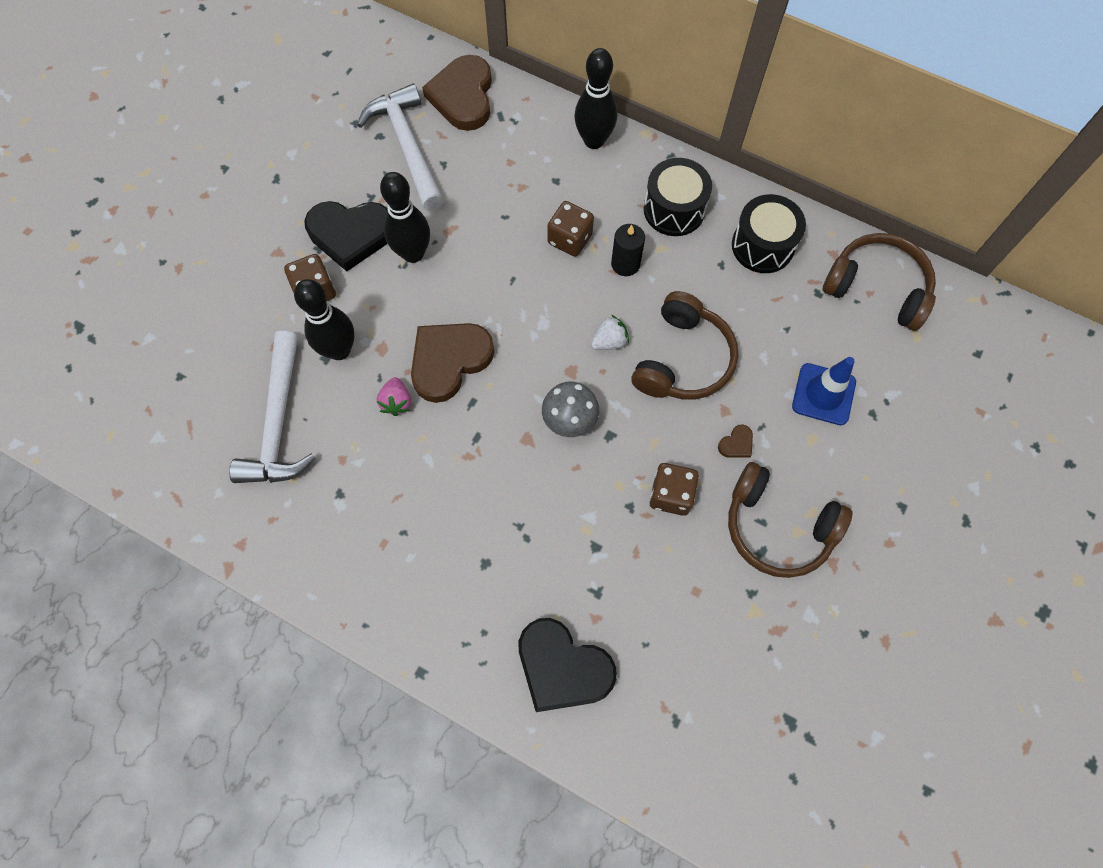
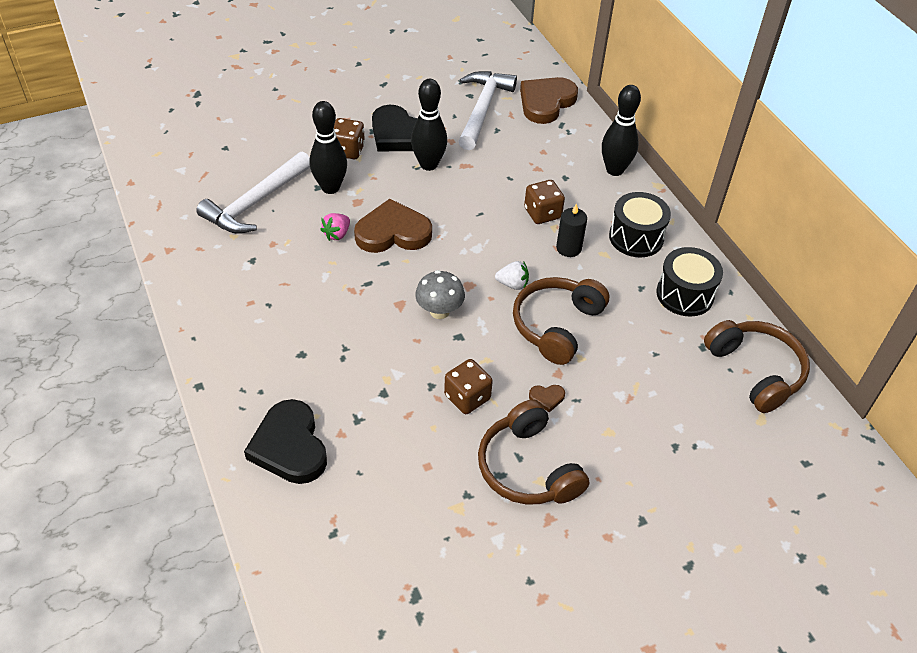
camera: 35 degrees right, 20 degrees down
(683, 359) = (556, 325): brown headphones -> brown headphones turned 150 degrees clockwise
(823, 394) = (646, 410): blue traffic cone -> none

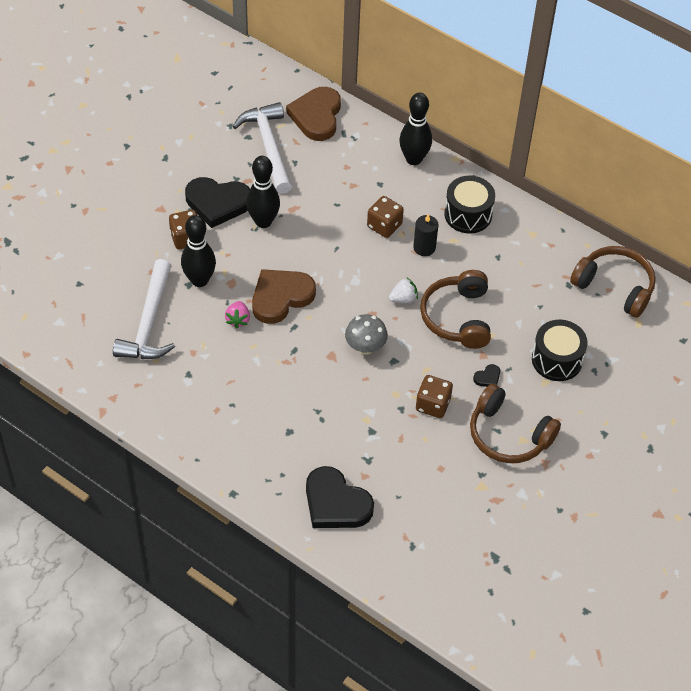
camera: 30 degrees left, 5 degrees up
(547, 398) = (487, 377): brown heart -> black heart
(685, 294) = (532, 247): black drum -> black drum (557, 360)

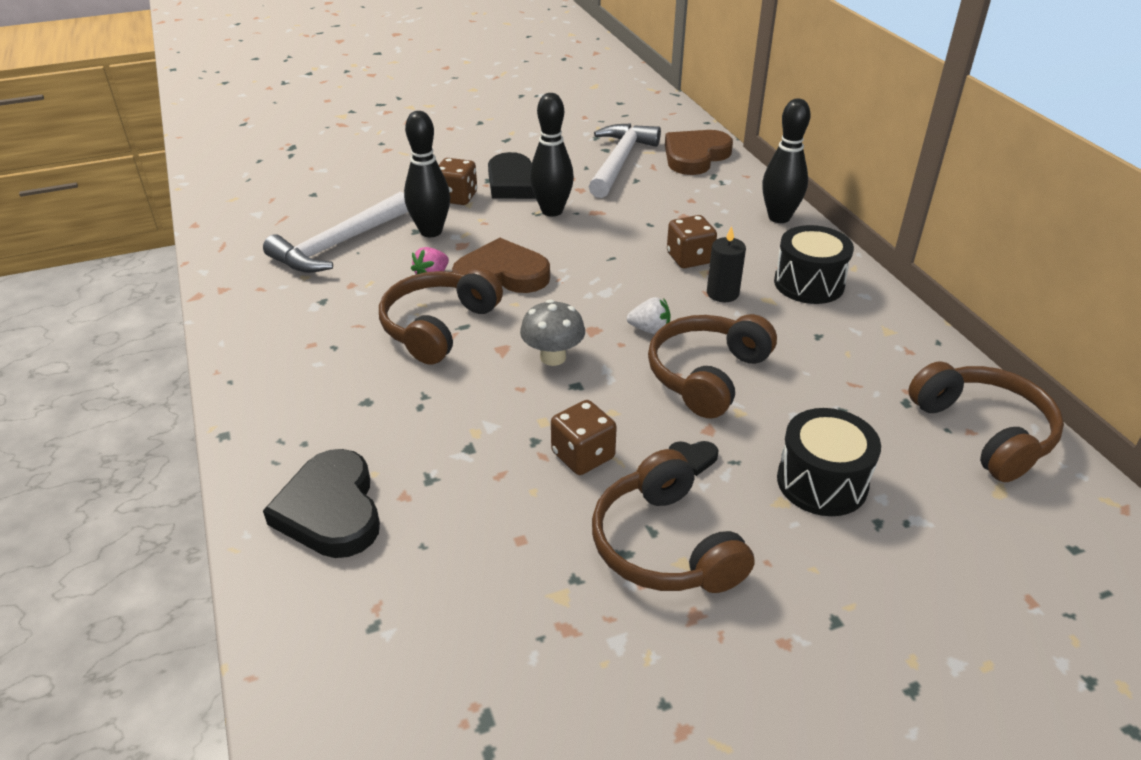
camera: 35 degrees right, 15 degrees down
(279, 358) = (438, 326): none -> brown headphones

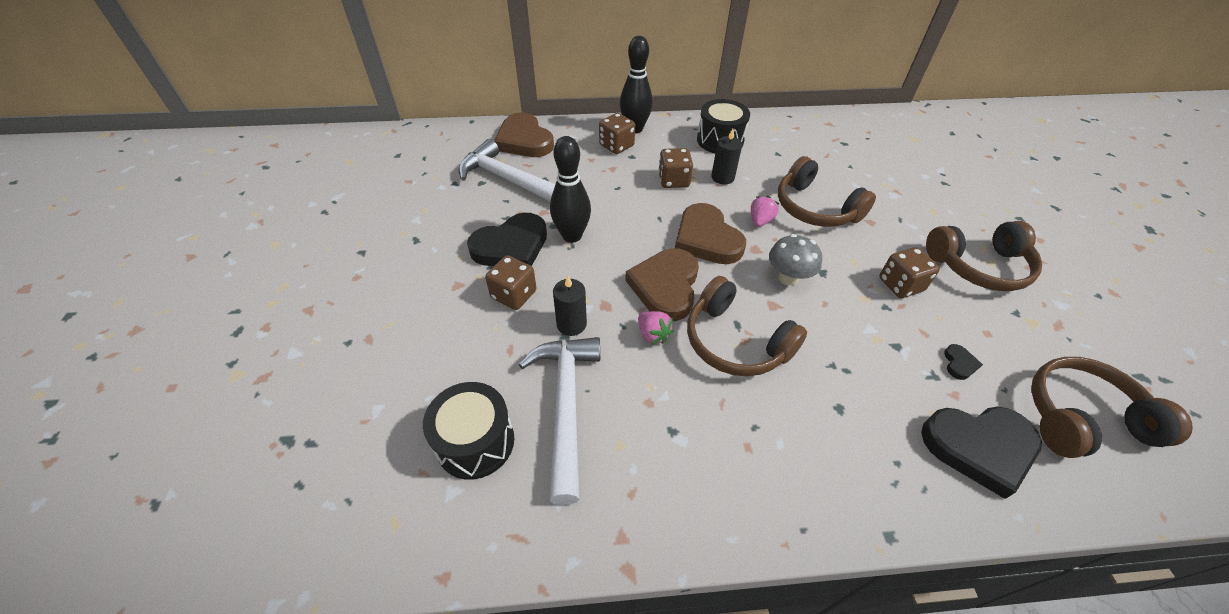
camera: 75 degrees left, 10 degrees up
(338, 244) = (566, 406): white hammer -> white hammer turned 150 degrees counterclockwise
(431, 231) = (571, 324): black bowling pin -> black candle
(592, 293) = (706, 239): none -> brown heart
(650, 330) = (760, 221): white strawberry -> pink strawberry
(693, 458) = (899, 235): black heart -> black heart (959, 364)
(731, 211) = (616, 146): none -> brown dice
(822, 482) = (915, 192): black drum -> black drum (475, 442)
(984, 432) = (869, 128): brown headphones -> brown headphones (1081, 418)

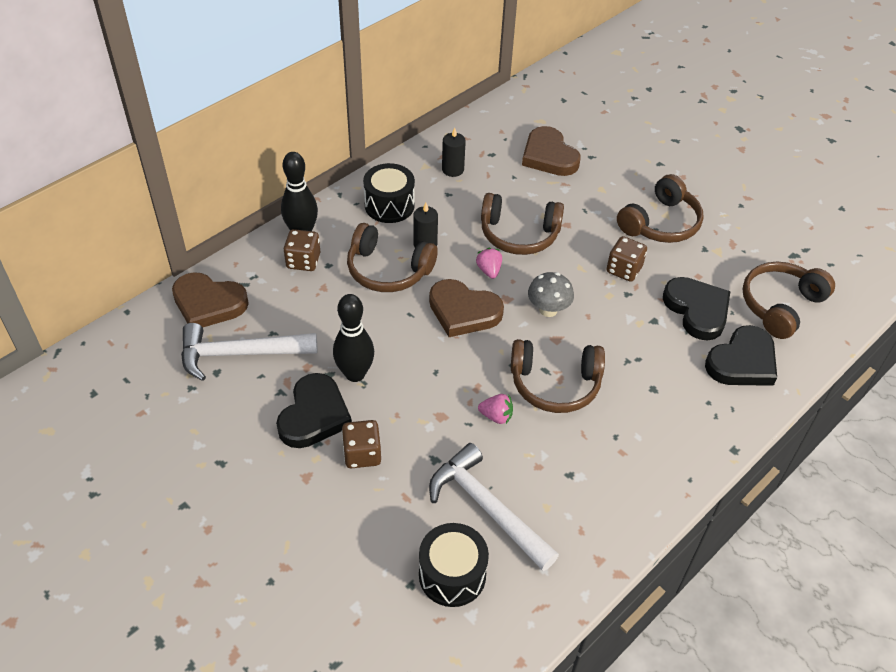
camera: 40 degrees left, 0 degrees up
(571, 324) = (431, 447): black candle -> black candle (452, 169)
(665, 286) = (470, 372): brown heart -> brown heart (549, 156)
(673, 180) = (388, 270): brown dice -> brown headphones
(959, 364) = (697, 310): black heart -> black heart, size x2.45

